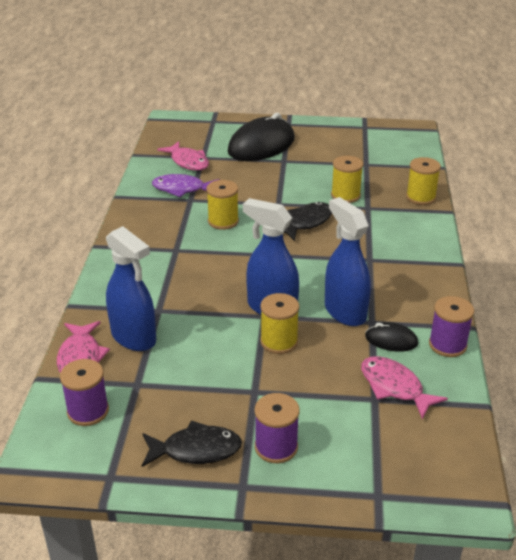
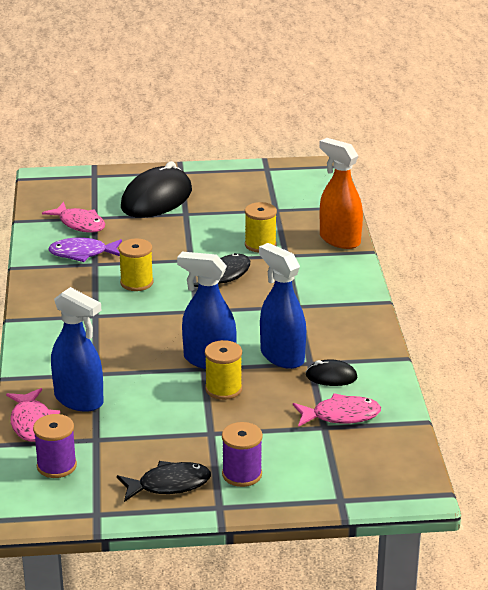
camera: 10 degrees left, 5 degrees down
(394, 387) = (341, 415): pink fish -> pink fish turned 135 degrees clockwise
(420, 197) = (339, 240): yellow spool -> orange spray bottle
(447, 345) = (385, 375): purple spool -> none

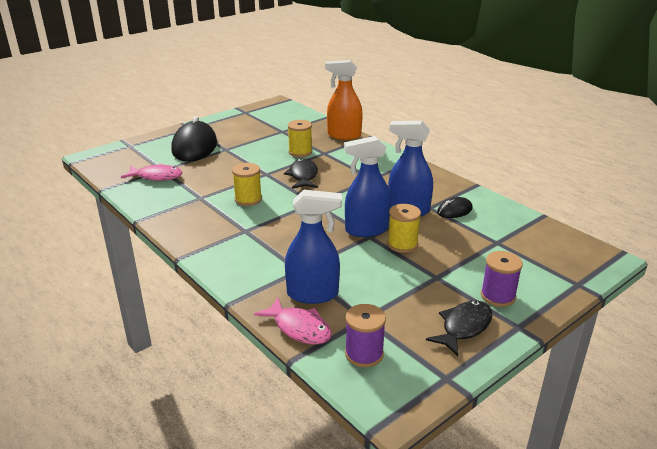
camera: 35 degrees left, 0 degrees up
(82, 253) = (183, 194): purple fish -> none
(341, 415) = (496, 231): pink fish -> none

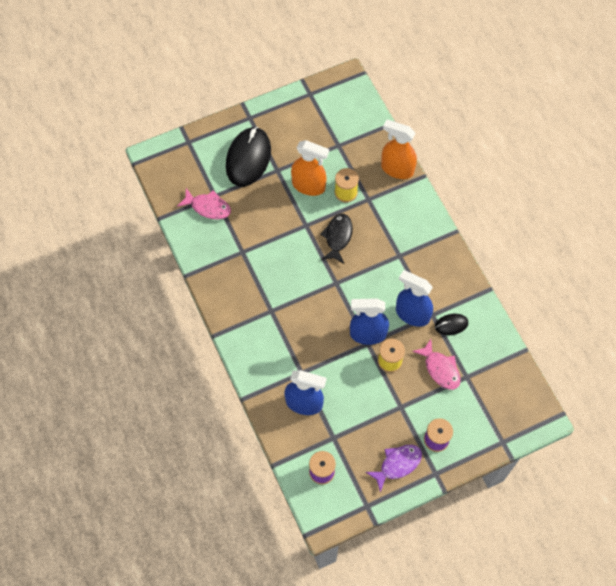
camera: 15 degrees right, 35 degrees up
(248, 199) = (281, 264): yellow spool -> none
(261, 153) = (309, 186): none -> orange spray bottle
(299, 328) = (286, 436): pink fish -> pink fish (440, 369)
(463, 327) = (397, 464): black fish -> purple fish

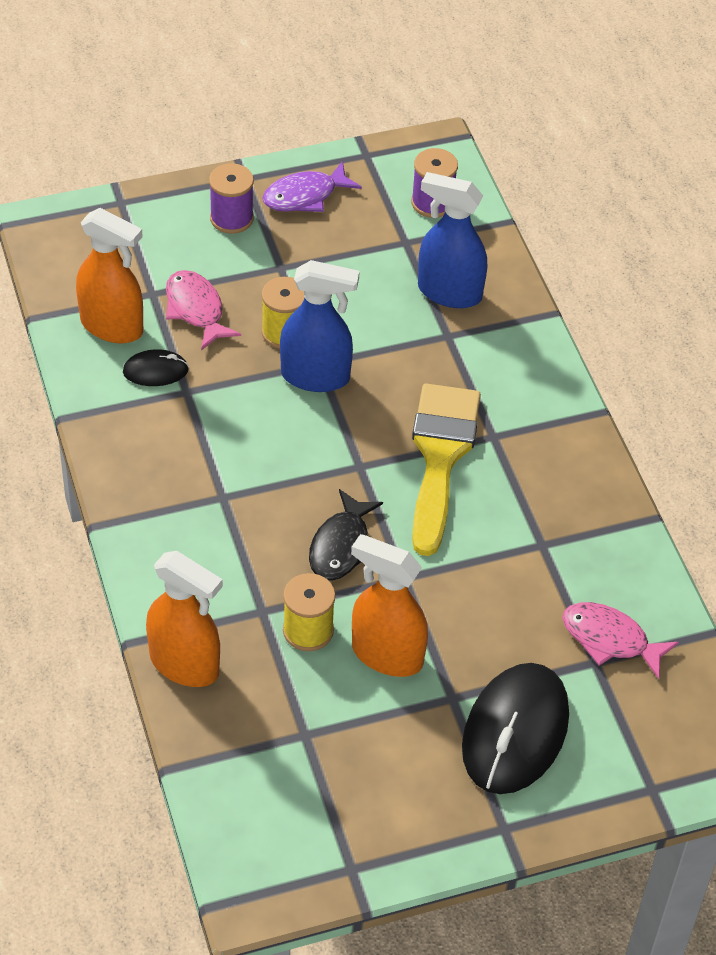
camera: 175 degrees left, 15 degrees down
(297, 294) = (440, 457): none -> yellow brush
(412, 314) = (224, 396): blue spray bottle -> none
(481, 350) = (112, 326): none -> orange spray bottle

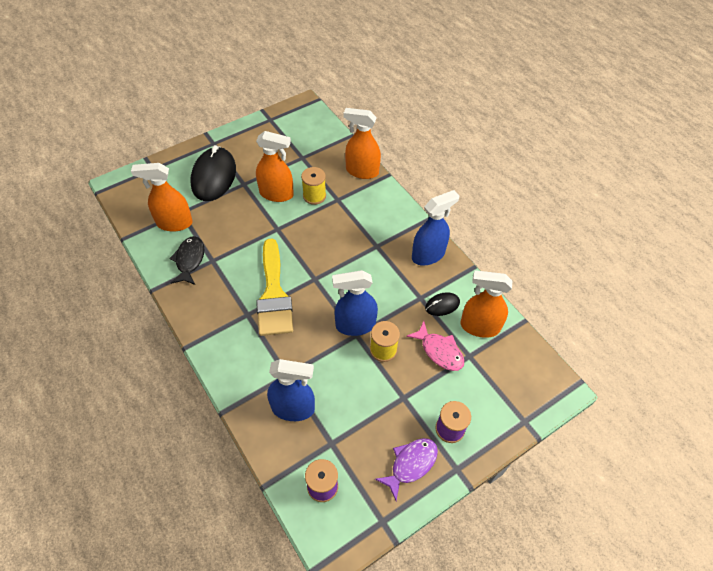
camera: 165 degrees right, 5 degrees up
(135, 457) = (428, 255): none -> blue spray bottle
(341, 546) = (311, 236): black fish -> black fish (189, 260)
(610, 639) = (174, 223): pink fish -> orange spray bottle

